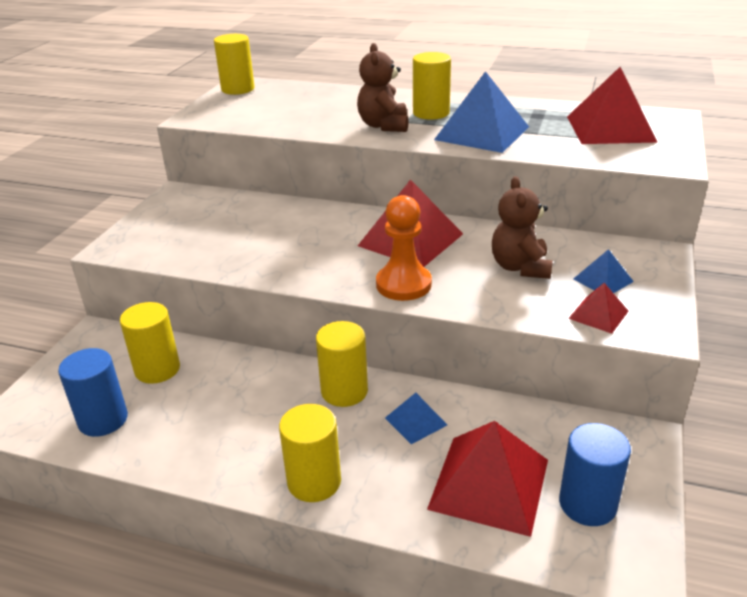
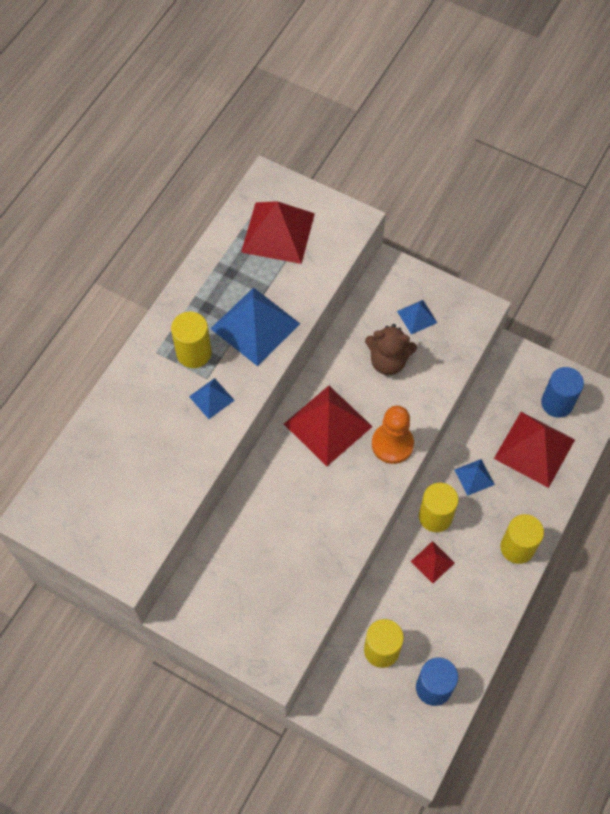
camera: 80 degrees left, 30 degrees up
(238, 89) = (51, 521): yellow cylinder -> none
(384, 126) = (211, 398): brown teddy bear -> blue pyramid
(598, 314) = (456, 335): red pyramid -> red pyramid (432, 562)

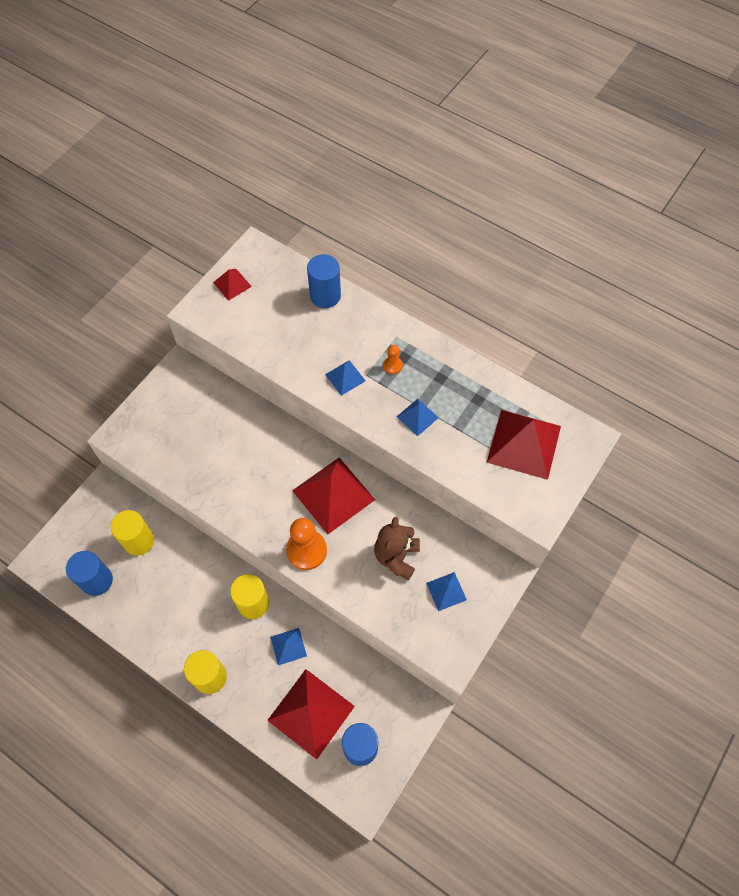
camera: 95 degrees right, 0 degrees up
(102, 429) = (325, 296): none -> blue cylinder
(194, 353) = (392, 365): yellow cylinder -> orange pawn
(255, 326) = (417, 417): blue pyramid -> blue pyramid, size x0.50
(432, 562) = (209, 595): red pyramid -> red pyramid (232, 284)

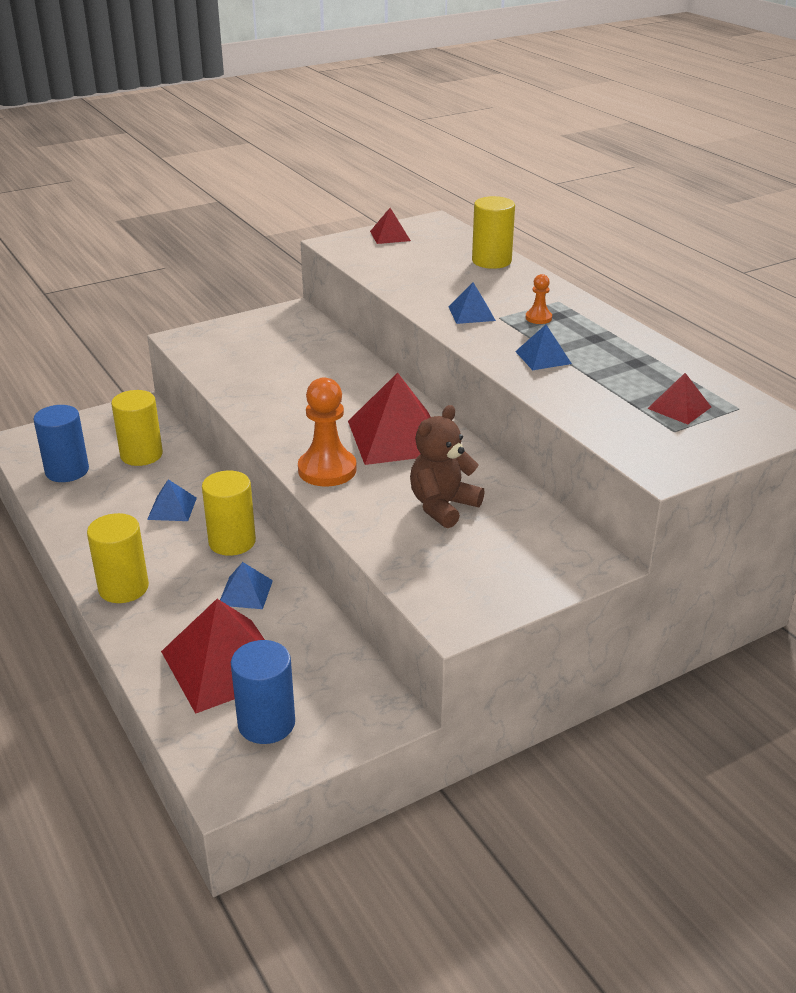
camera: 25 degrees right, 30 degrees down
(325, 296) = (491, 261): blue cylinder -> yellow cylinder
(446, 591) = (492, 554): blue pyramid -> blue pyramid (172, 508)
(524, 443) = (679, 407): red pyramid -> red pyramid, size x0.50

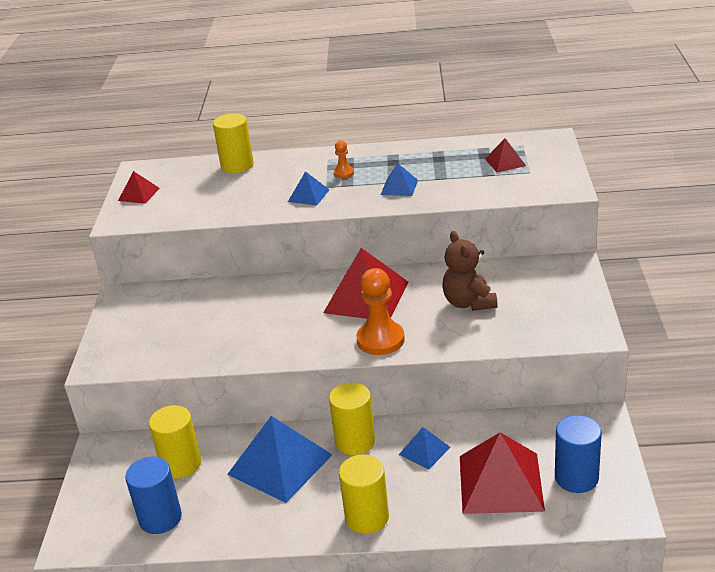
camera: 55 degrees left, 0 degrees up
(172, 508) = (280, 464): blue pyramid -> blue pyramid, size x2.02

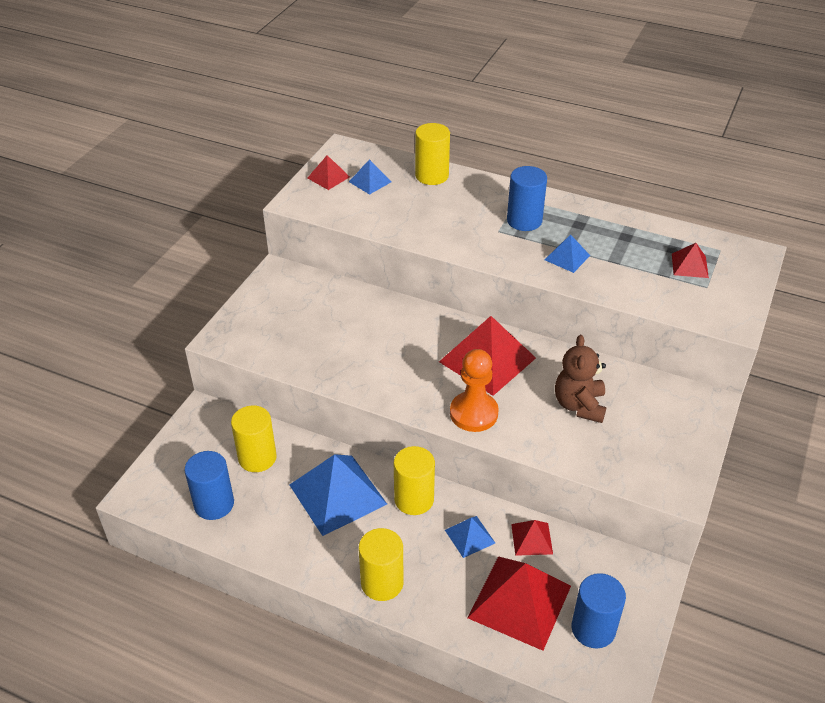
camera: 20 degrees right, 10 degrees up
(308, 195) = (476, 235): blue pyramid -> blue pyramid (370, 181)
(343, 173) = (524, 220): orange pawn -> blue cylinder
(480, 432) = (531, 539): none -> red pyramid

